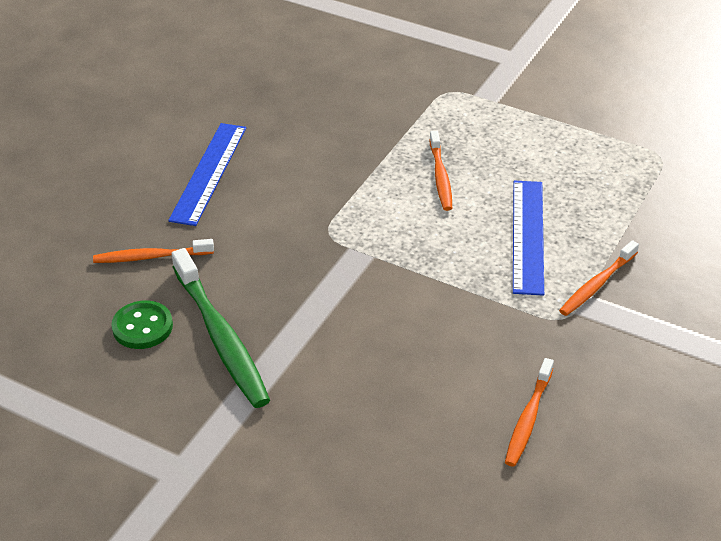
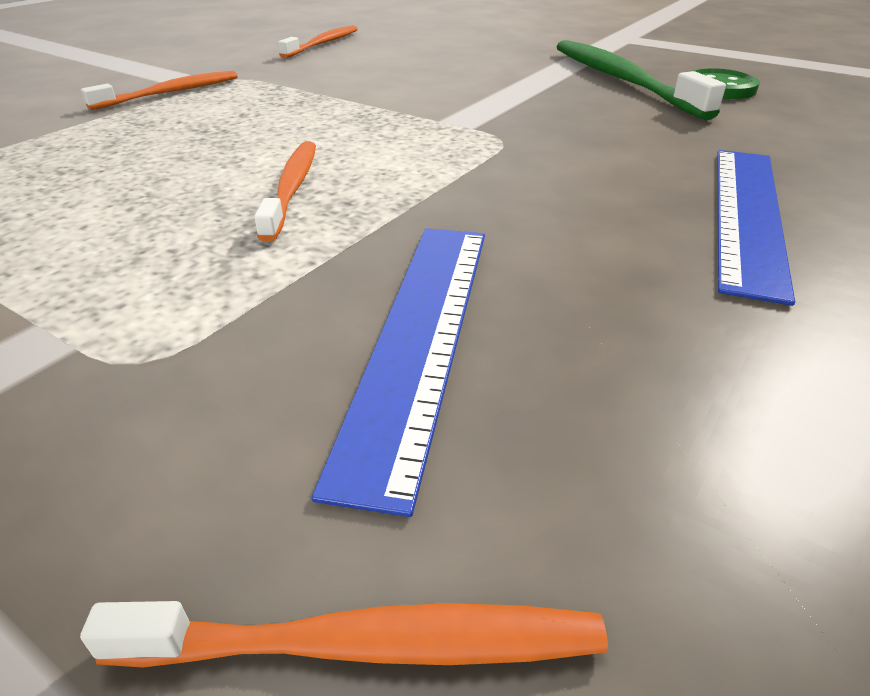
camera: 175 degrees left, 5 degrees down
(151, 257) = (760, 130): orange toothbrush -> orange toothbrush (365, 645)
(528, 236) = (211, 126): blue ruler -> blue ruler (420, 336)

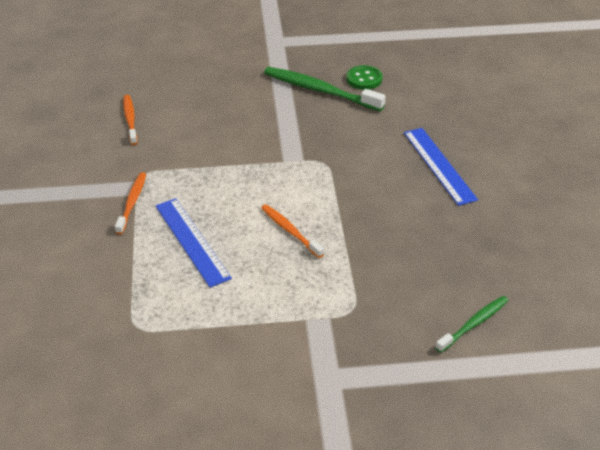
camera: 40 degrees left, 5 degrees up
(365, 645) = (473, 324): orange toothbrush -> green toothbrush
(420, 336) = (406, 262): blue ruler -> blue ruler (192, 241)

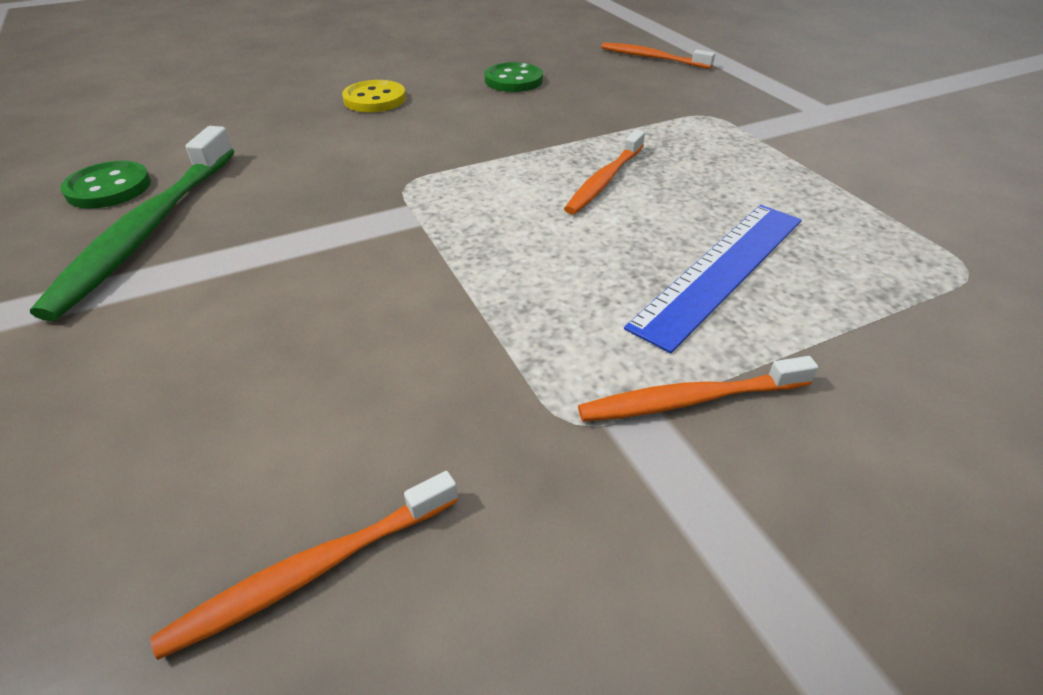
camera: 110 degrees left, 0 degrees up
(439, 165) = (375, 99): blue ruler -> yellow button
(450, 232) = (513, 80): none -> green button
(473, 324) = (652, 58): green toothbrush -> orange toothbrush

